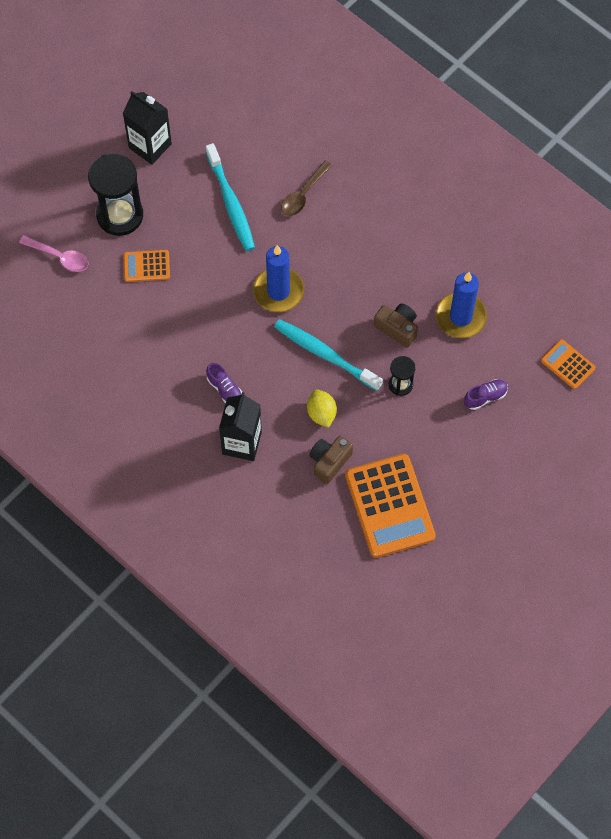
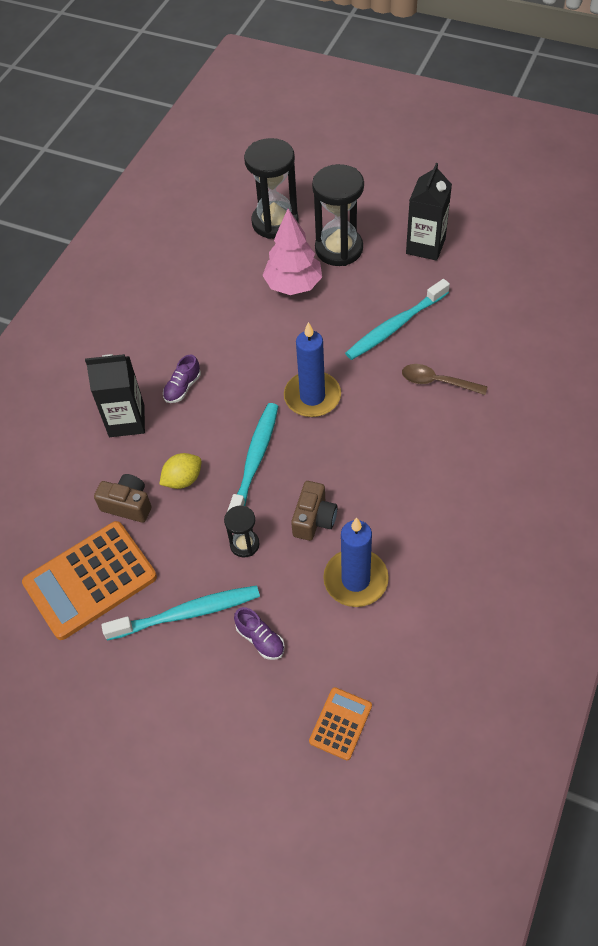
camera: 75 degrees right, 10 degrees down
(59, 257) = (275, 222): pink spoon -> black hourglass
(146, 266) = (293, 285): orange calculator -> pink tree
(445, 442) = (187, 613): none -> turquoise toothbrush

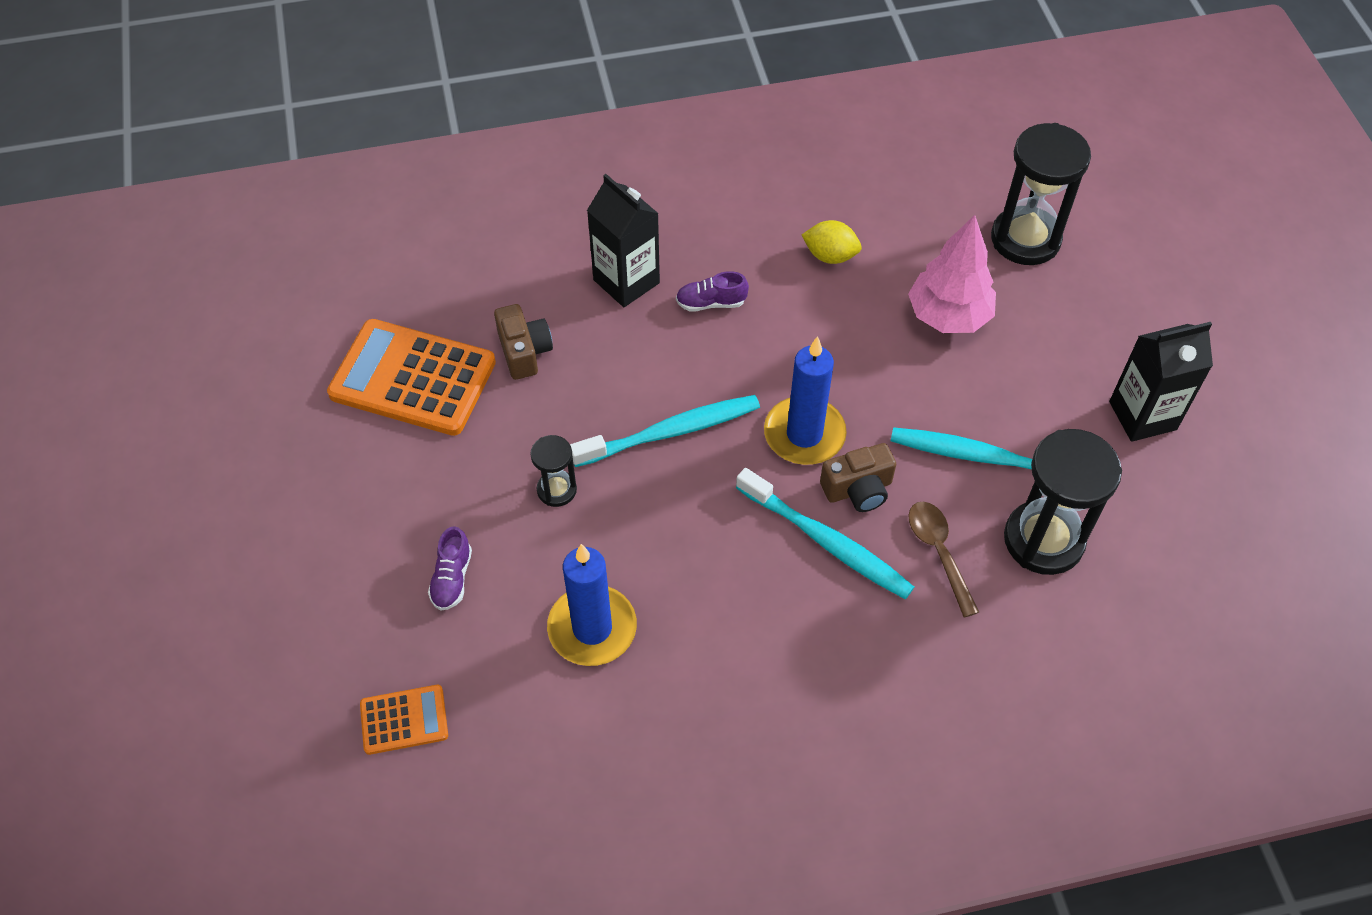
camera: 50 degrees right, 0 degrees up
(183, 479) = (593, 380): yellow lemon -> yellow lemon (830, 256)
(187, 613) = (435, 489): turquoise toothbrush -> turquoise toothbrush (826, 542)
(314, 519) = (639, 538): brown camera -> brown camera (858, 489)
(339, 249) = (1047, 327): black hourglass -> black hourglass (1043, 540)

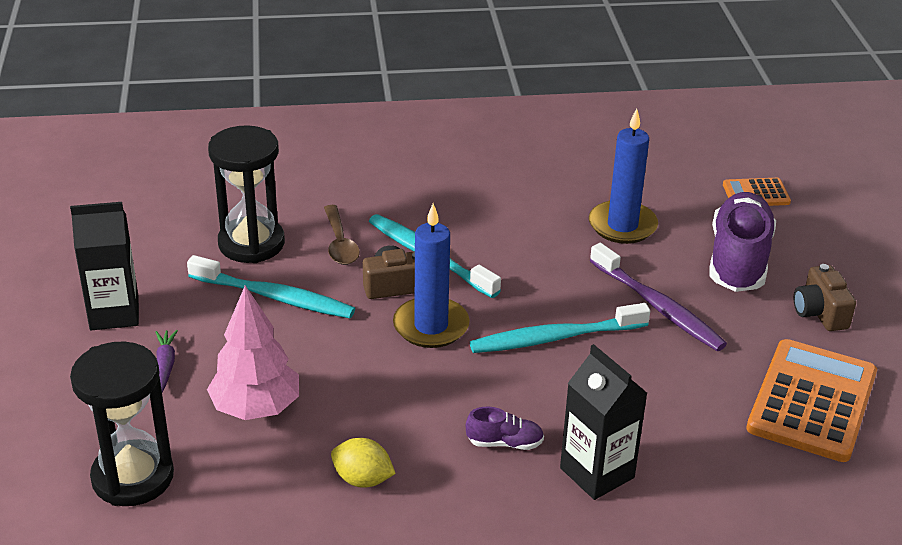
camera: 175 degrees left, 20 degrees down
(413, 378) = (812, 401): orange calculator -> orange calculator turned 90 degrees counterclockwise
(452, 578) = (738, 260): purple shoe -> purple shoe, size x2.21
(524, 352) = (702, 414): brown camera -> brown camera (820, 313)
(556, 490) = (658, 307): black hourglass -> purple toothbrush
(1056, 355) = (165, 365): none -> purple carrot

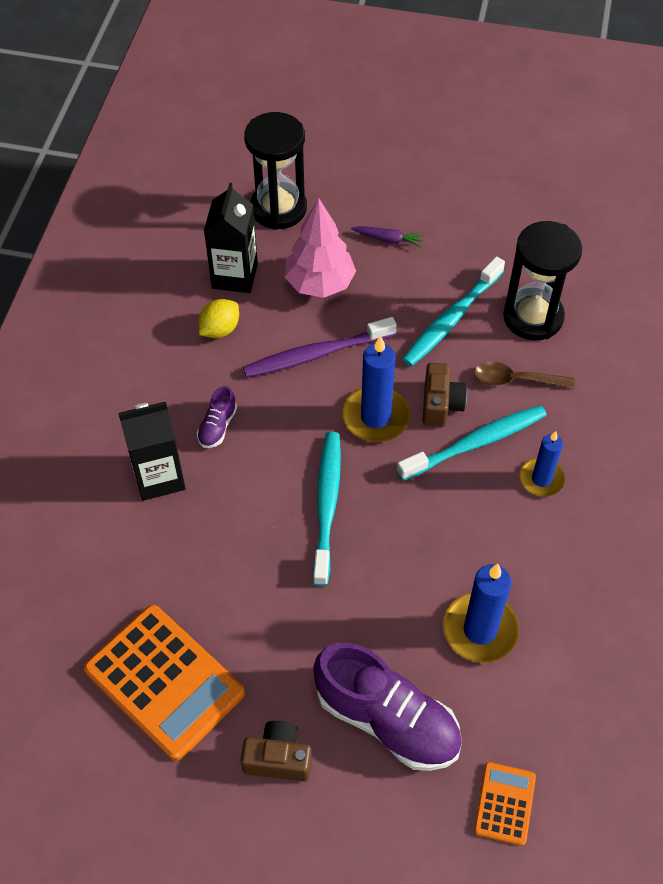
camera: 110 degrees right, 20 degrees up
(114, 313) = (462, 218): black carton -> black carton (235, 276)
(449, 213) = (541, 479): none -> blue candle
(658, 307) = (340, 608): purple toothbrush -> purple toothbrush (316, 354)

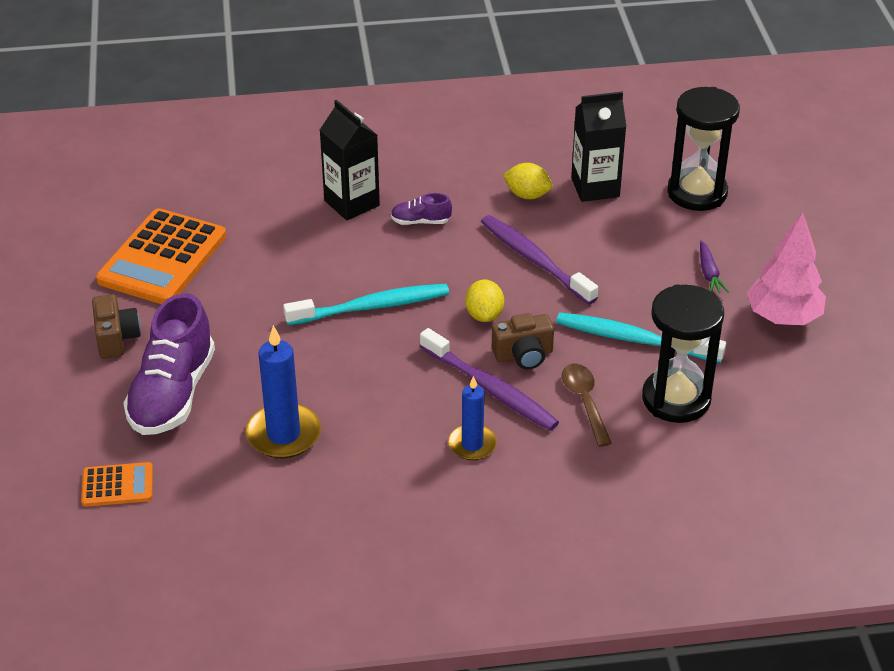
camera: 70 degrees right, 15 degrees down
(319, 283) = (621, 241): pink tree -> pink tree (783, 317)
(375, 417) = (484, 315): blue candle -> yellow lemon
(475, 443) = (490, 389): turquoise toothbrush -> purple toothbrush

